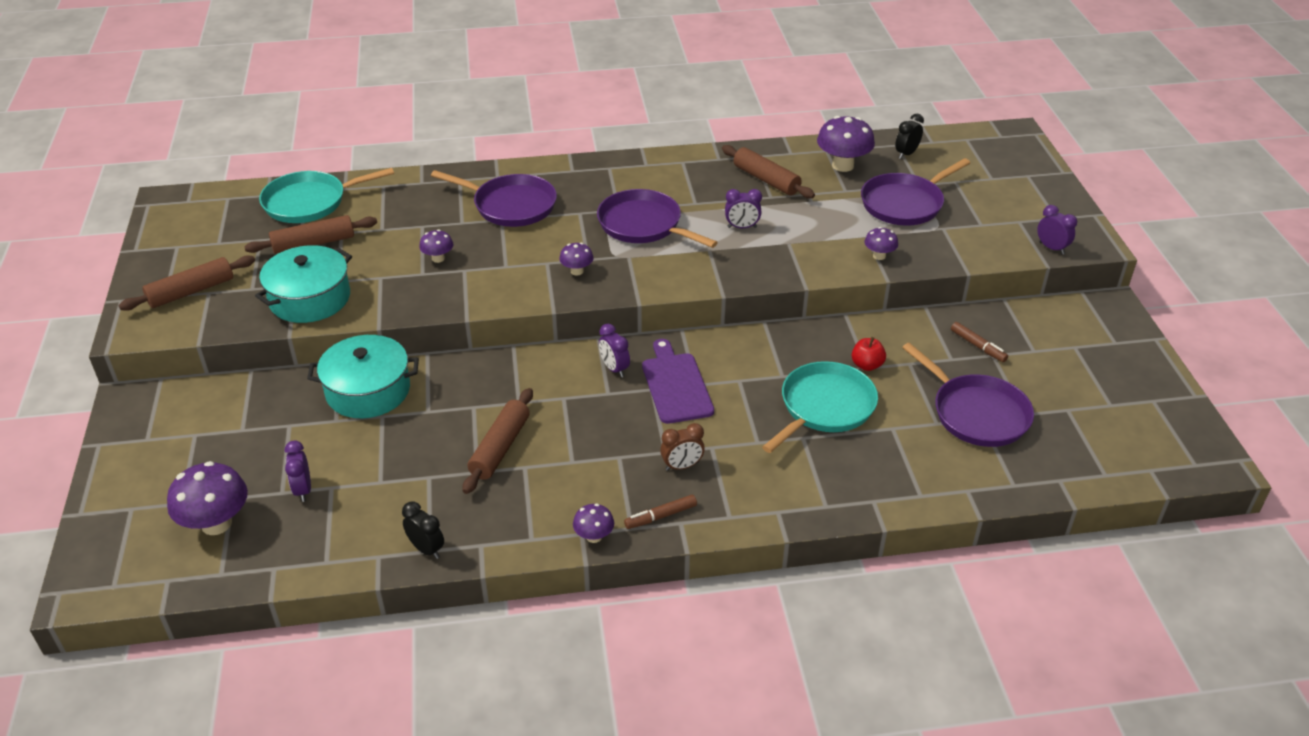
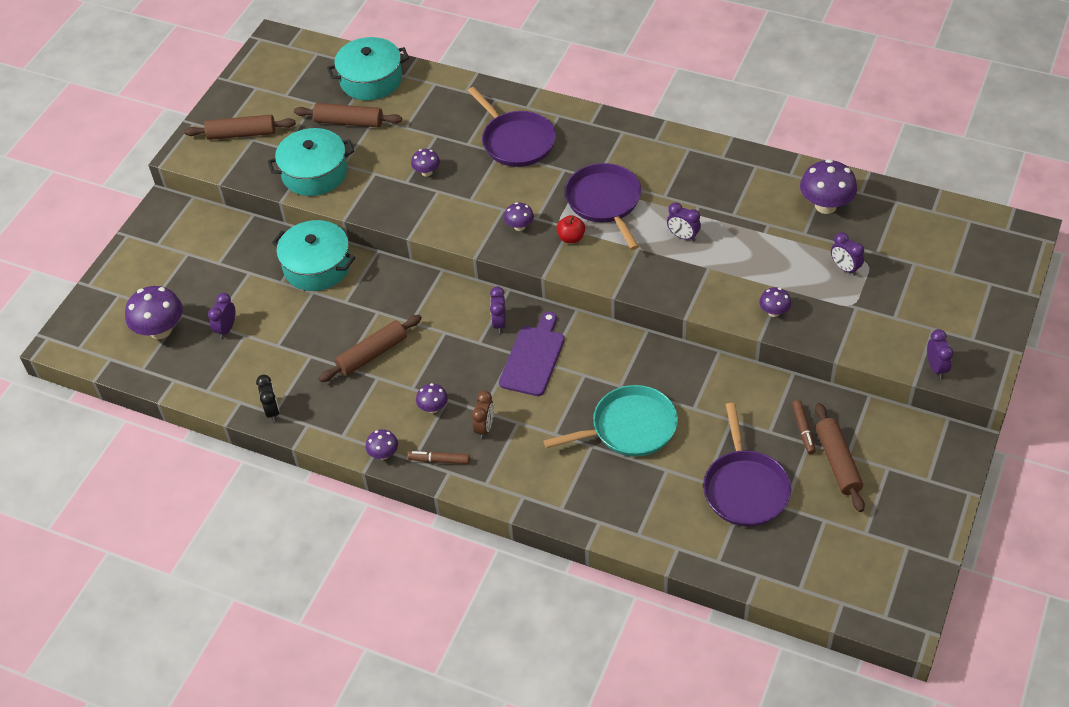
camera: 35 degrees right, 10 degrees up
(309, 202) = (371, 80): turquoise pan -> turquoise pot
(611, 470) = (433, 408): none -> purple mushroom
(682, 466) = (484, 428): brown clock -> brown clock turned 90 degrees counterclockwise
(766, 180) = (744, 195): brown rolling pin -> brown rolling pin (837, 462)
(867, 365) = (695, 406): red apple -> red apple (571, 238)
(904, 204) = (845, 268): purple pan -> purple clock
(906, 154) = (896, 215): black clock -> none

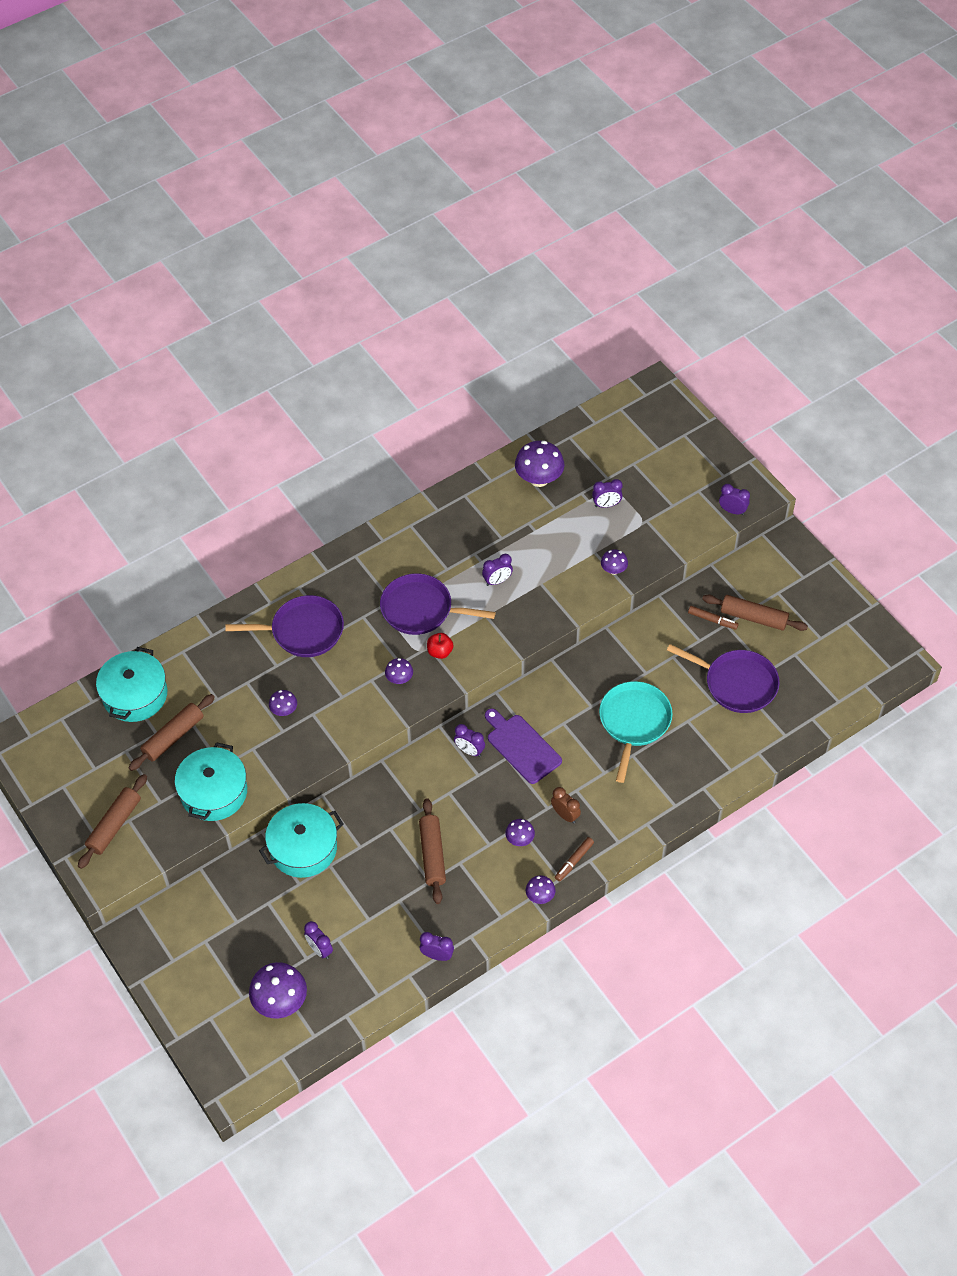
camera: 60 degrees left, 5 degrees up
(272, 411) = (437, 955): black clock -> purple clock

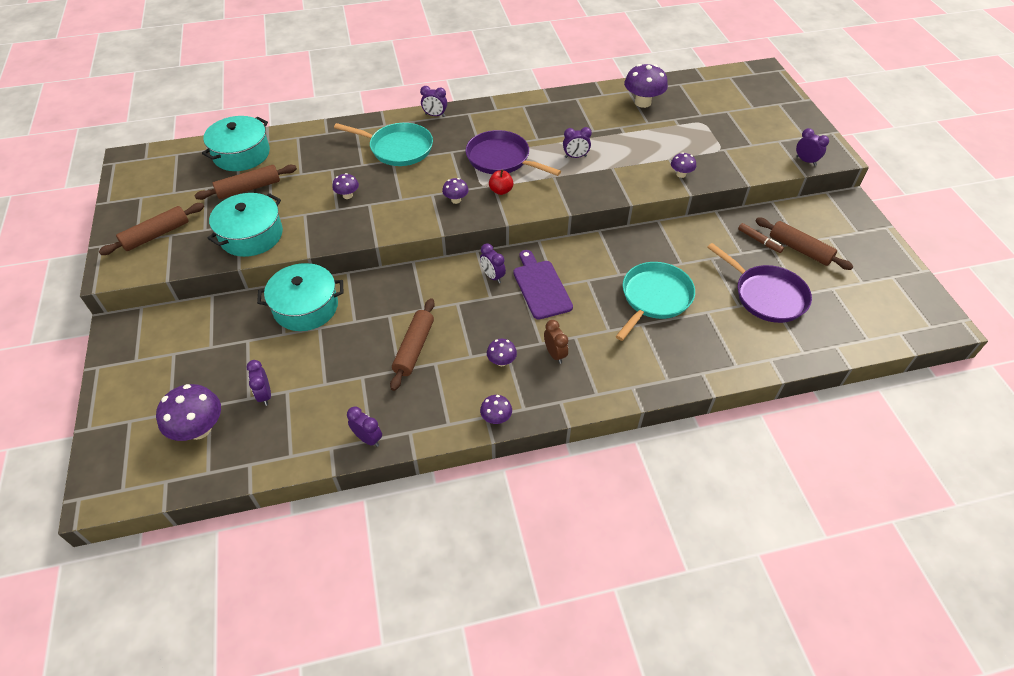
camera: 20 degrees right, 5 degrees down
(303, 631) = (398, 148): purple pan -> turquoise pan
(574, 861) = (544, 397): brown marker -> none
(606, 505) = (693, 131): purple clock -> purple clock (435, 115)

